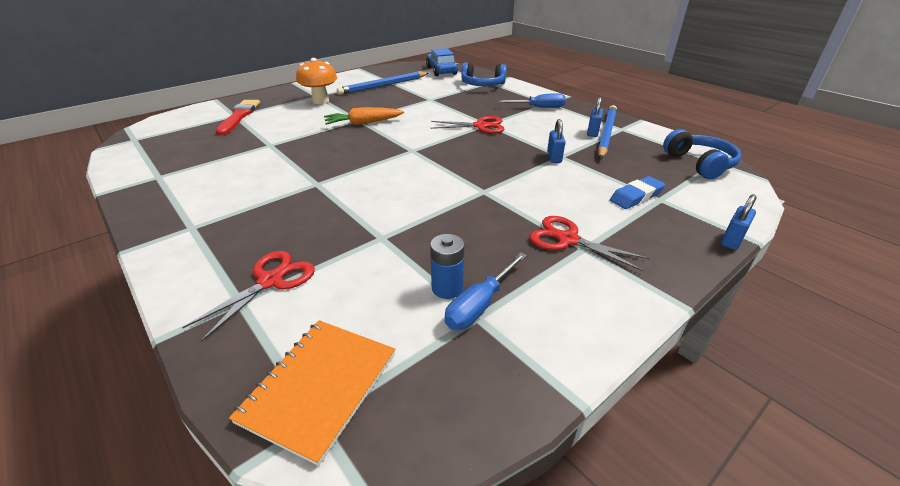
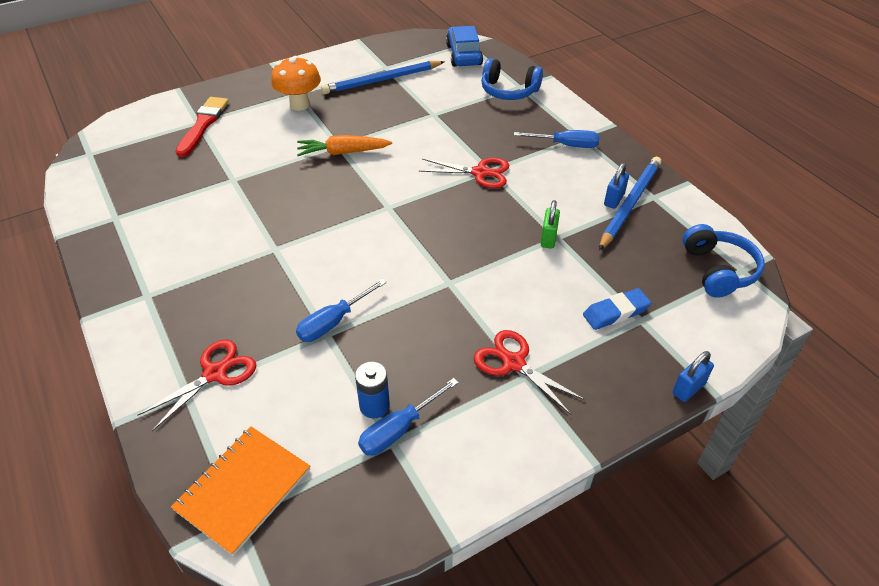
camera: 10 degrees right, 10 degrees up
(385, 228) = (333, 322): none -> blue screwdriver
(554, 157) = (548, 238): blue padlock -> green padlock

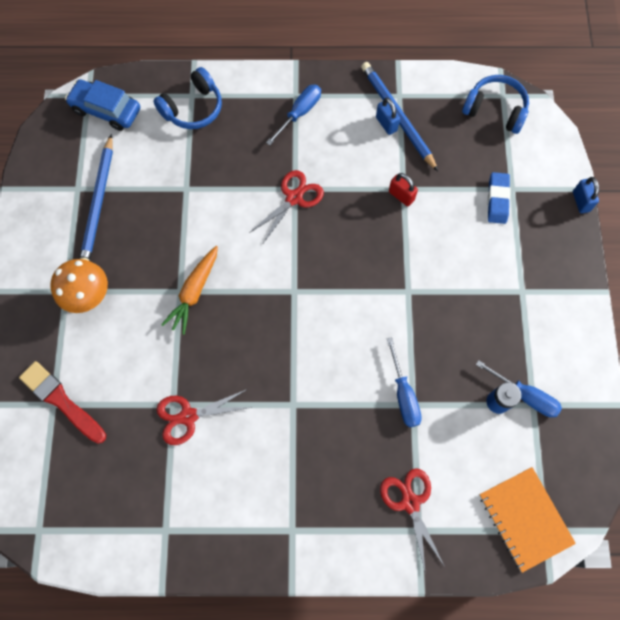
camera: 60 degrees left, 25 degrees up
(399, 429) = (525, 395): blue screwdriver -> blue screwdriver turned 45 degrees counterclockwise
(513, 363) = (507, 292): red scissors -> red scissors (188, 416)
(548, 238) = (401, 196): green padlock -> red padlock

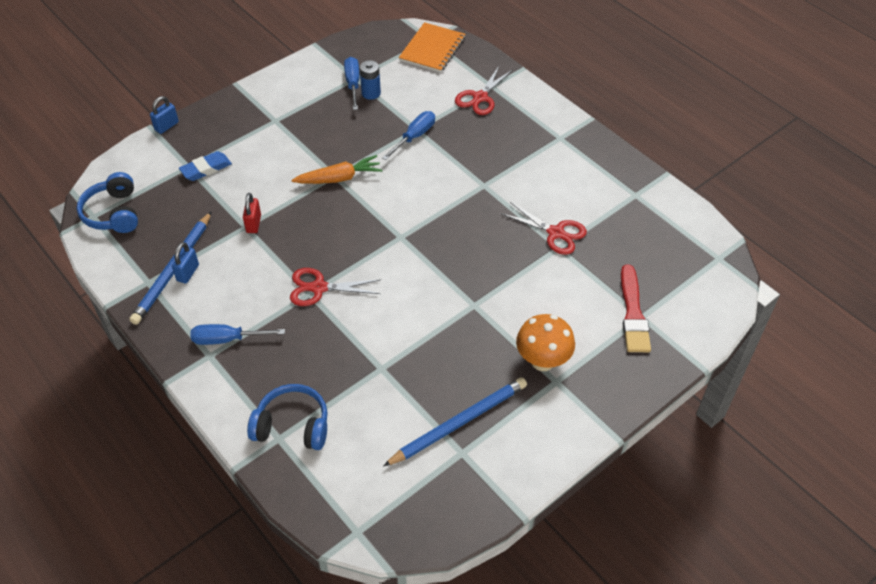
camera: 130 degrees left, 20 degrees down
(106, 110) = (359, 499): blue car -> none
(194, 292) = (465, 295): orange carrot -> orange carrot (339, 178)

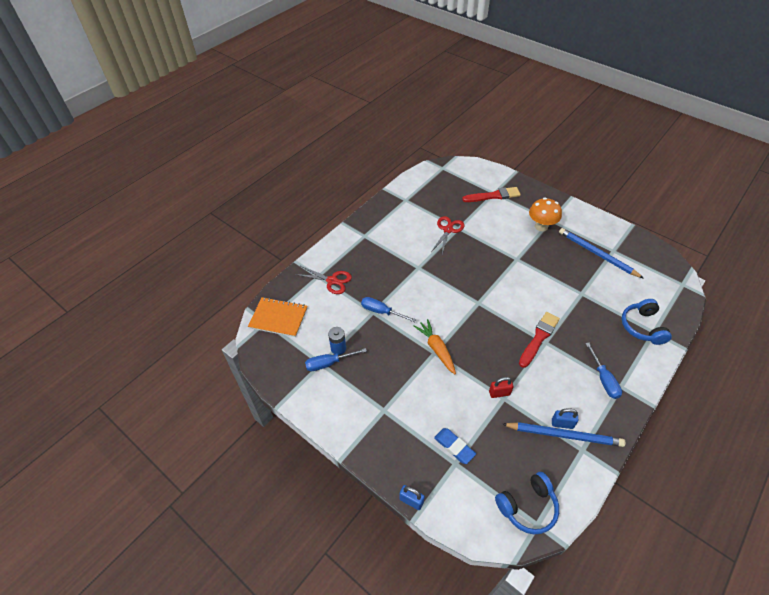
camera: 100 degrees left, 0 degrees up
(319, 288) = (539, 338): red scissors -> red brush

